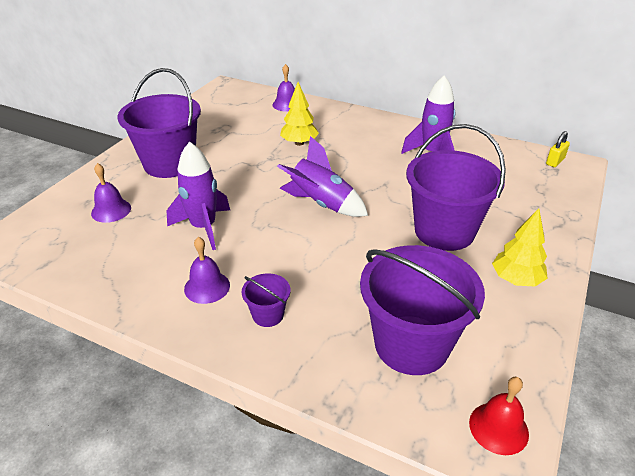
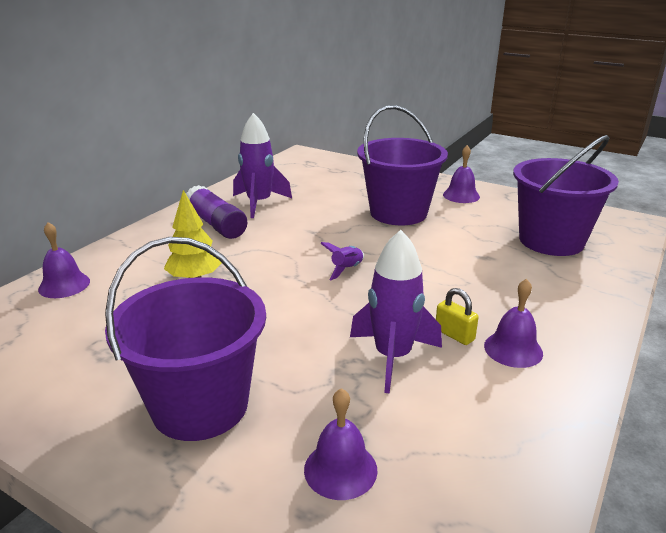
camera: 85 degrees left, 10 degrees down
(268, 315) = (544, 307): purple bucket -> none
(321, 204) = (346, 269): purple rocket -> purple rocket, size x0.50
(383, 139) = (216, 224): none -> purple glue stick
(498, 428) = (614, 221): red bell -> none
(516, 280) = (461, 195): yellow tree -> purple bell
(555, 161) = (295, 159): yellow padlock -> yellow padlock (454, 335)

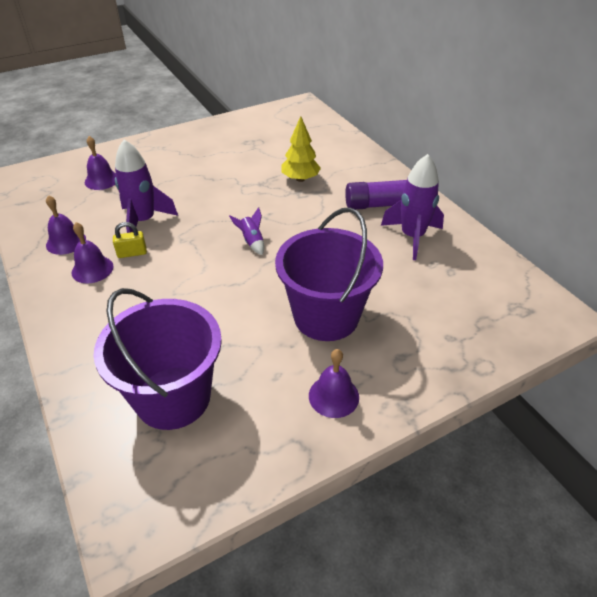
camera: 120 degrees right, 15 degrees up
(64, 285) = (333, 138): purple bell -> purple bell (66, 242)
(200, 405) = (181, 158): purple bucket -> none

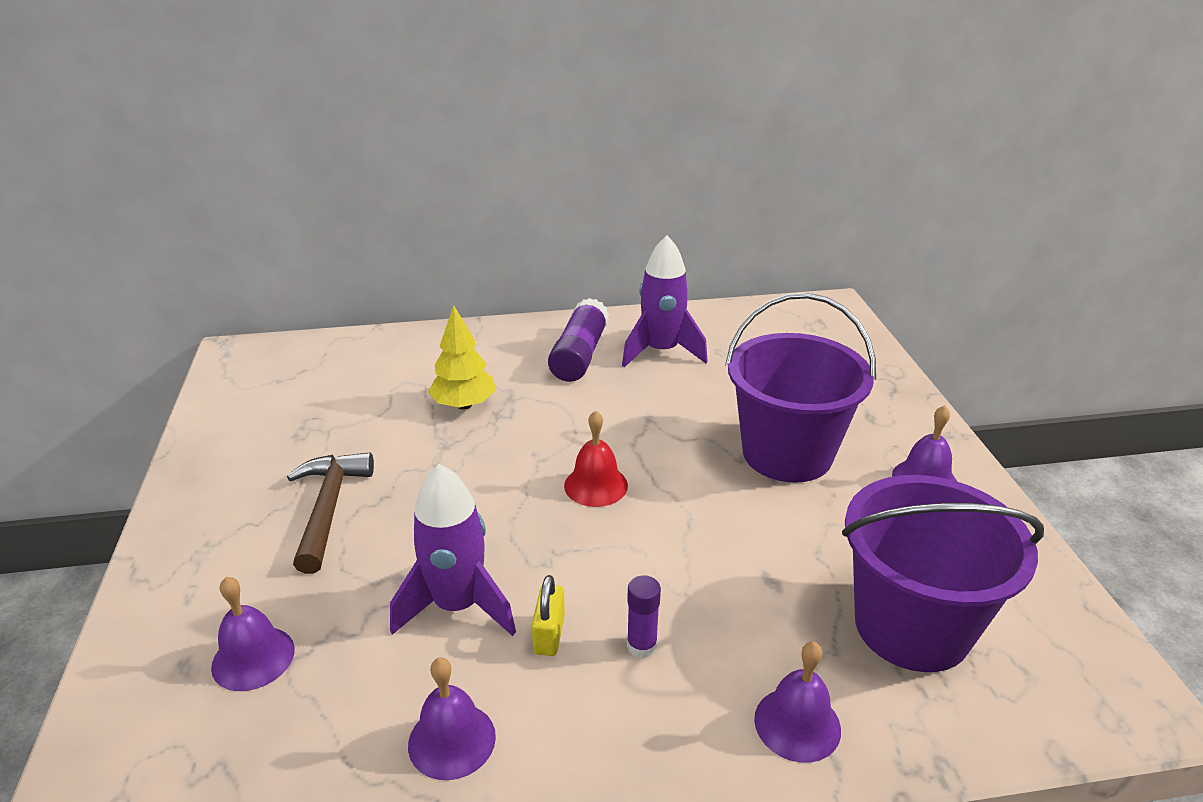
camera: 70 degrees left, 10 degrees down
(92, 269) = (569, 700): purple bell -> purple bell (797, 724)
(131, 285) = (642, 646): none -> purple glue stick
(197, 167) = (329, 509): none -> brown hammer
(252, 241) = (596, 485): purple rocket -> red bell

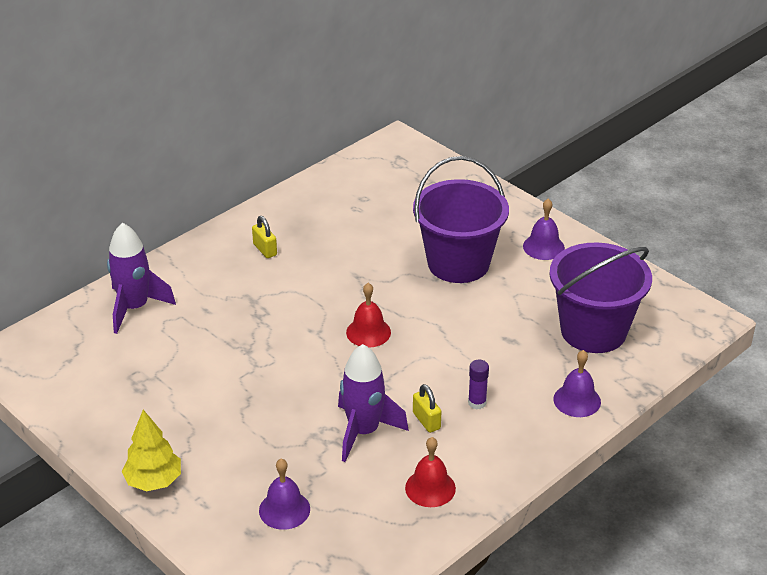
camera: 35 degrees left, 5 degrees up
(329, 509) = (223, 420): brown hammer -> none
(452, 740) = (430, 488): purple bell -> red bell
(464, 405) = (227, 318): yellow tree -> yellow tree (154, 481)
(579, 355) = (265, 249): purple glue stick -> yellow padlock
(661, 351) = (318, 224): purple rocket -> purple rocket (135, 308)

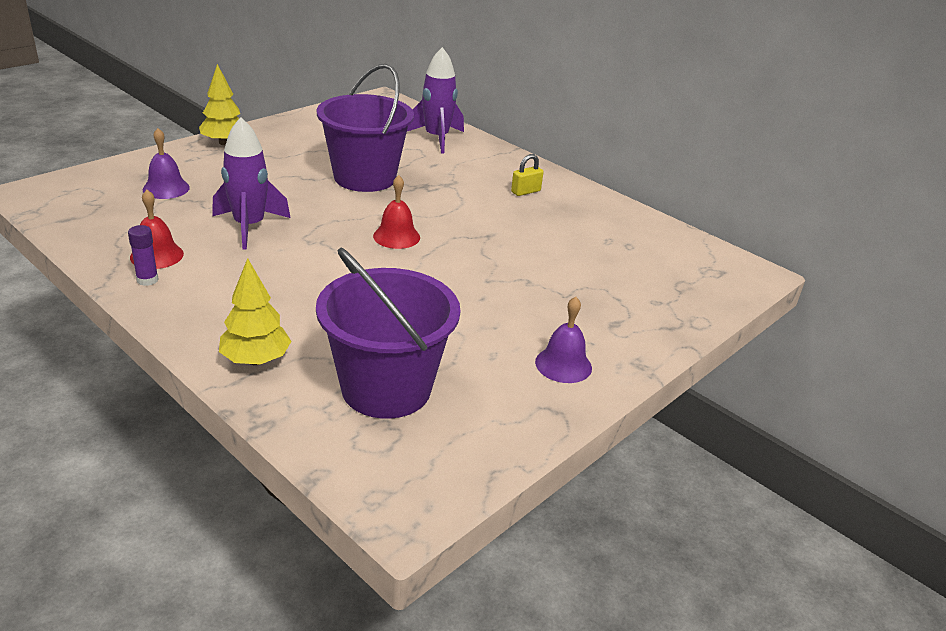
camera: 85 degrees right, 5 degrees down
(426, 421) = (253, 259): yellow padlock -> none
(458, 263) = (518, 297): purple bucket -> purple bucket (365, 177)
(477, 403) = (272, 291): purple glue stick -> purple glue stick (147, 280)
(577, 400) = (256, 360): purple bell -> yellow tree

